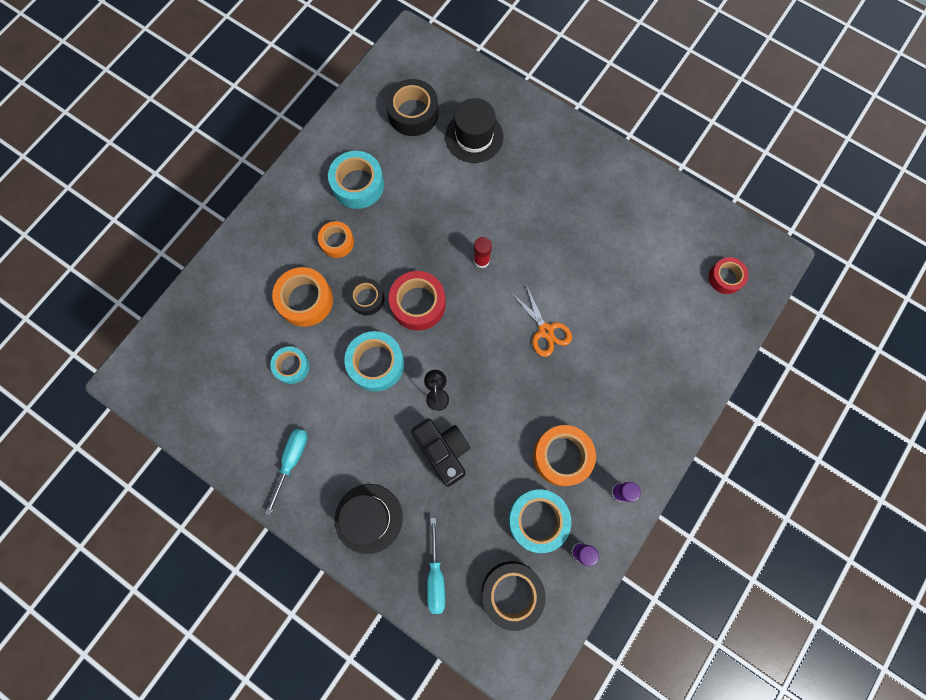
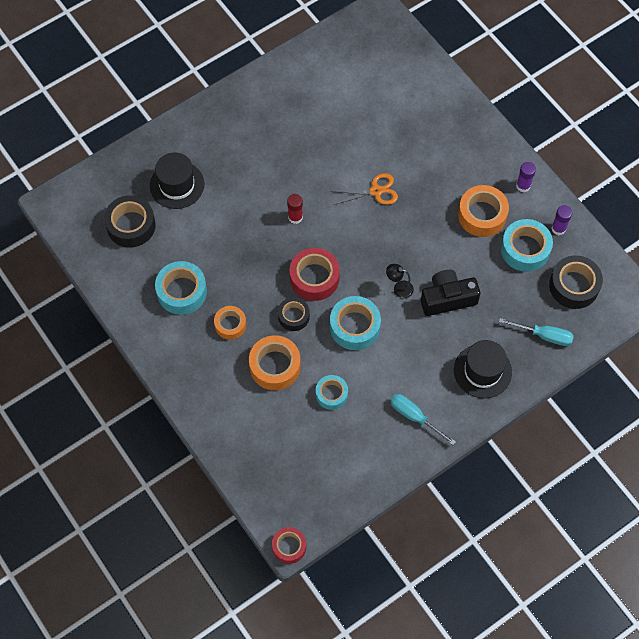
camera: 70 degrees left, 10 degrees down
(725, 278) = (382, 51): red tape -> red tape (289, 547)

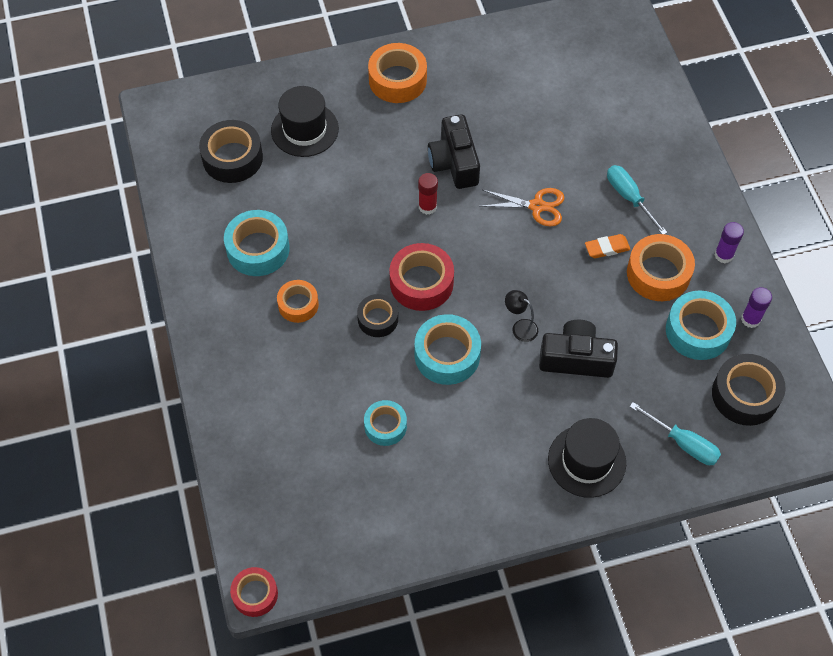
camera: 20 degrees right, 5 degrees down
(275, 366) = (330, 370): orange tape -> orange tape (397, 80)
(301, 176) = (454, 163): none -> black camera
(414, 417) = (477, 488): turquoise screwdriver -> turquoise screwdriver (629, 198)
(438, 207) = (607, 248): none -> orange eraser

